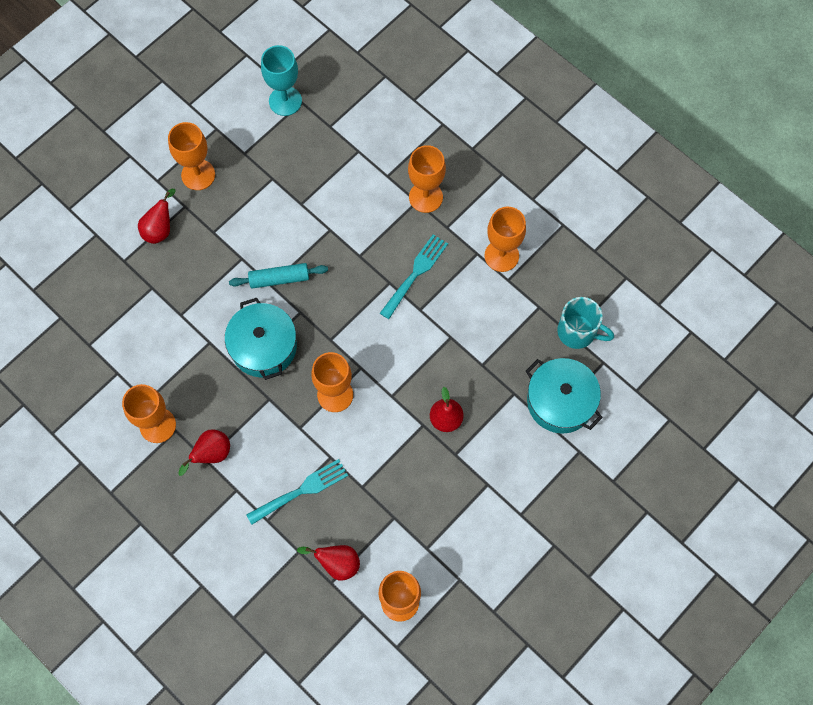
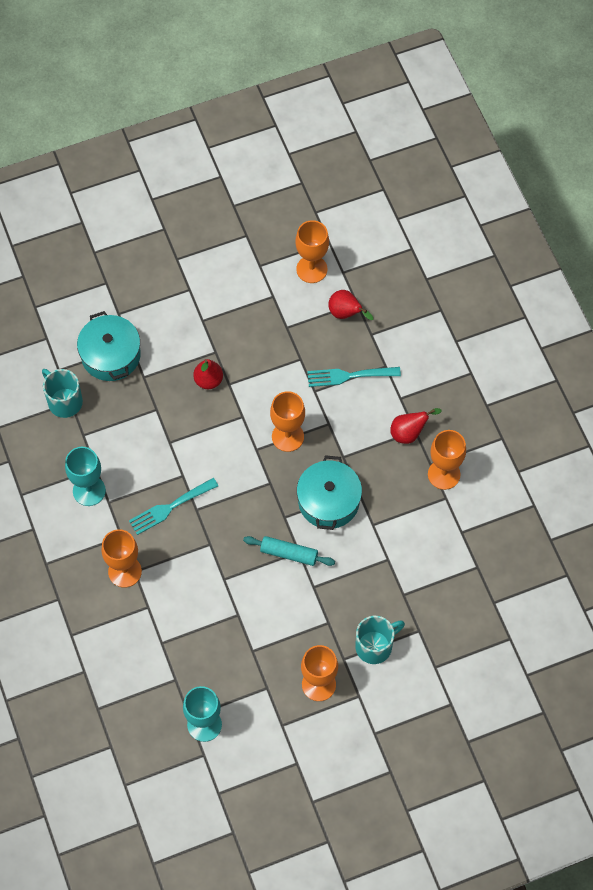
camera: 155 degrees left, 5 degrees down
(160, 229) = (375, 646): red pear -> turquoise mug
(501, 256) = (89, 491): orange goblet -> turquoise goblet

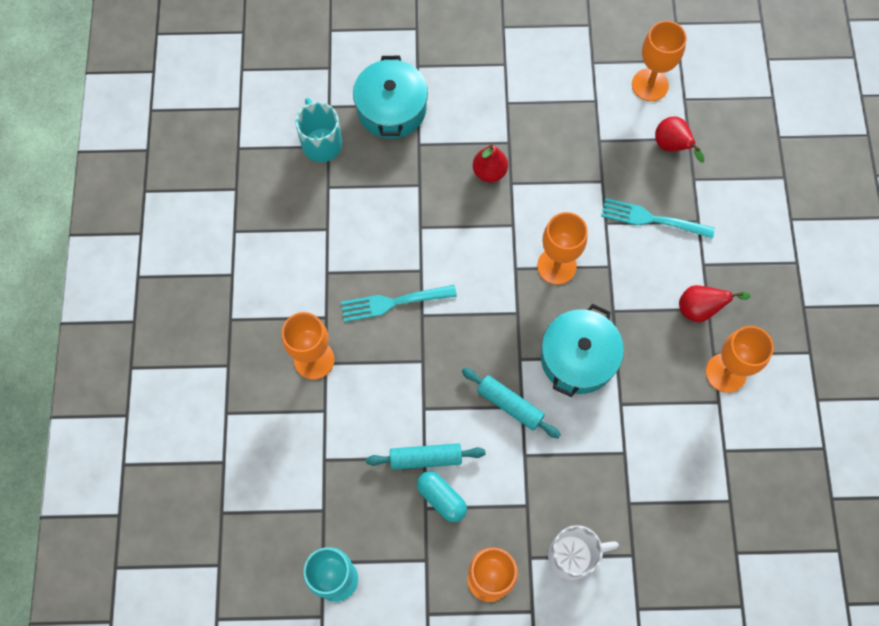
camera: 20 degrees right, 5 degrees up
(89, 491) = (310, 252): turquoise goblet -> none
(239, 615) = (425, 458): none -> turquoise rolling pin
(262, 639) = (441, 498): none -> turquoise capsule
(375, 646) = (573, 555): turquoise mug -> white mug

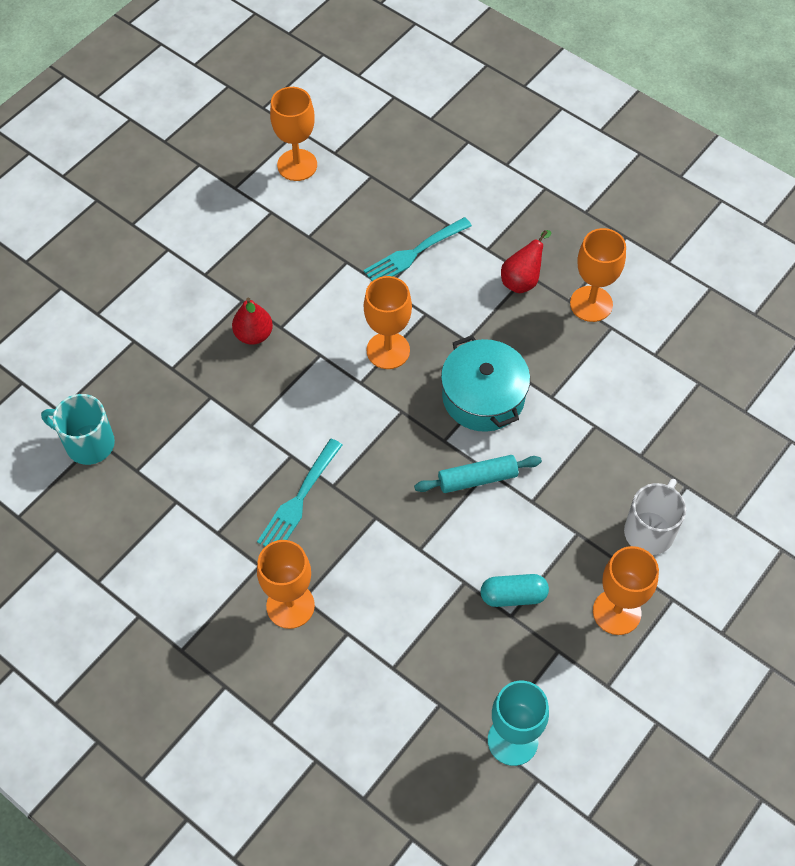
camera: 50 degrees left, 10 degrees down
(391, 109) = (115, 363): turquoise pot -> none
(425, 458) = (466, 581): turquoise rolling pin -> none
(672, 147) = (366, 192): red pear -> none

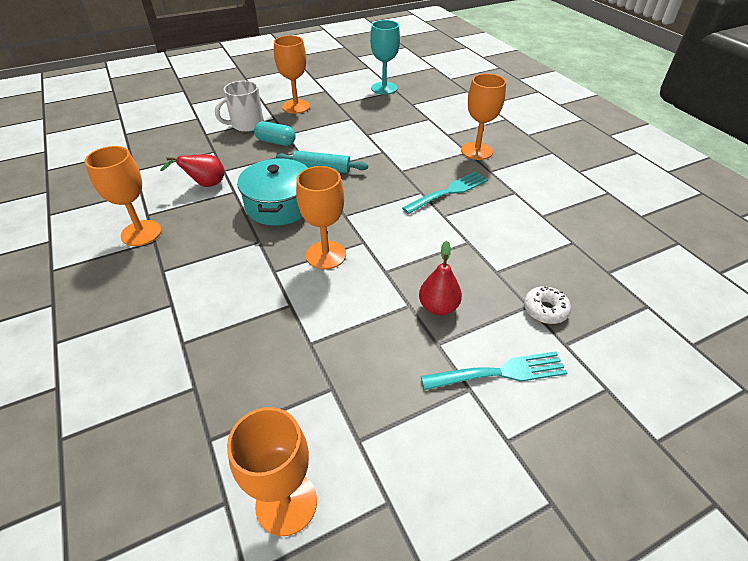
camera: 155 degrees left, 15 degrees down
(88, 443) = (617, 272): turquoise mug -> none
(156, 369) = (545, 310): none -> white donut
(414, 253) = (239, 326): turquoise fork -> turquoise fork (500, 372)
(513, 596) = (344, 123): turquoise capsule -> turquoise capsule (276, 142)
(522, 280) = (171, 268): red pear -> red pear (205, 185)

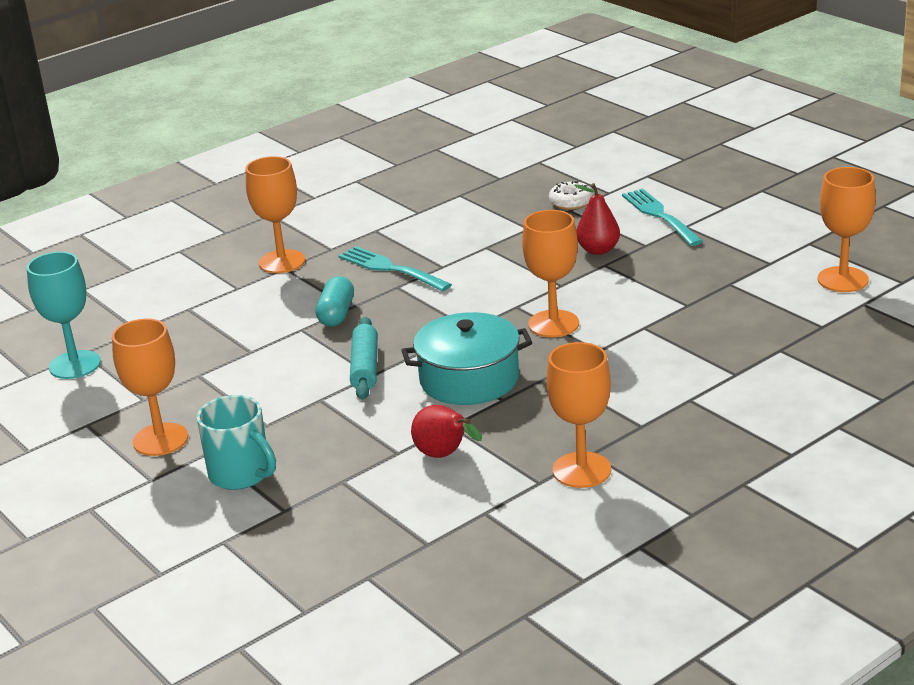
camera: 100 degrees left, 15 degrees down
(246, 125) = (241, 474): white mug -> turquoise mug
(276, 142) = (296, 427): turquoise capsule -> turquoise capsule (336, 314)

